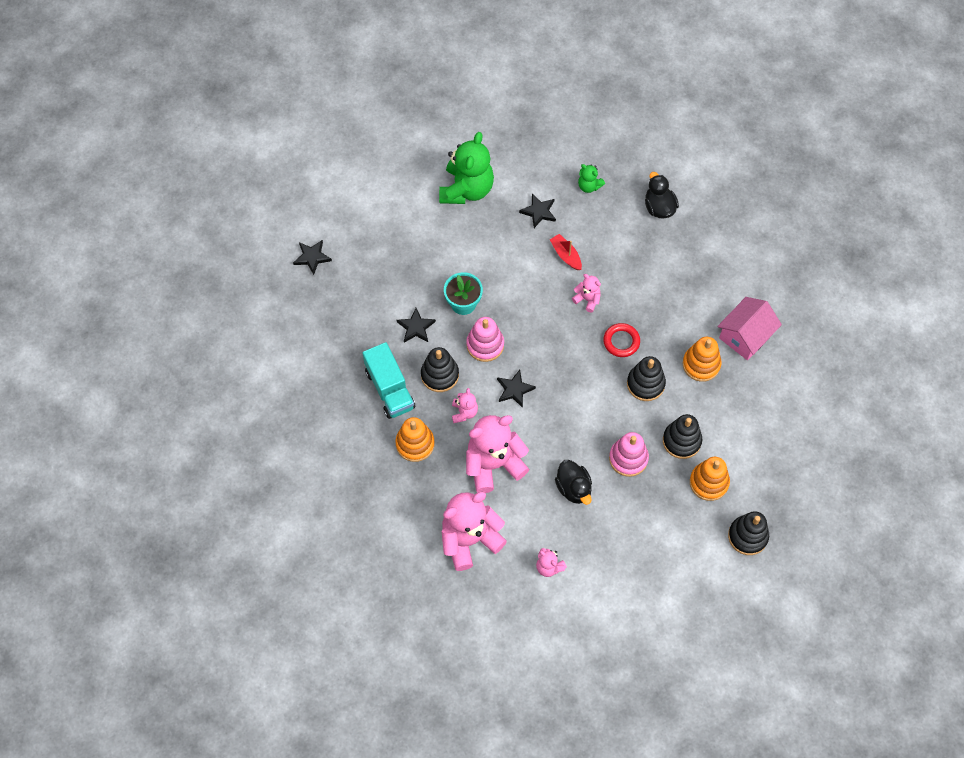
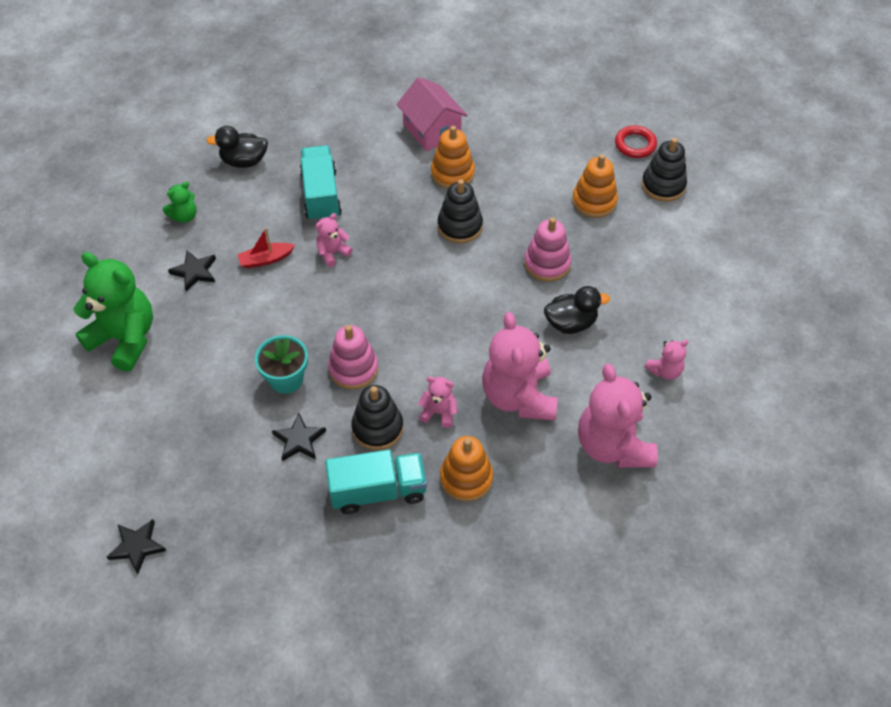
camera: 75 degrees left, 10 degrees down
(514, 389) = (425, 352): black star -> none
(621, 341) = (399, 235): red ring -> red ring (635, 144)
(643, 273) = (321, 195): none -> turquoise truck
(681, 441) = (539, 212): black stacking toy -> none

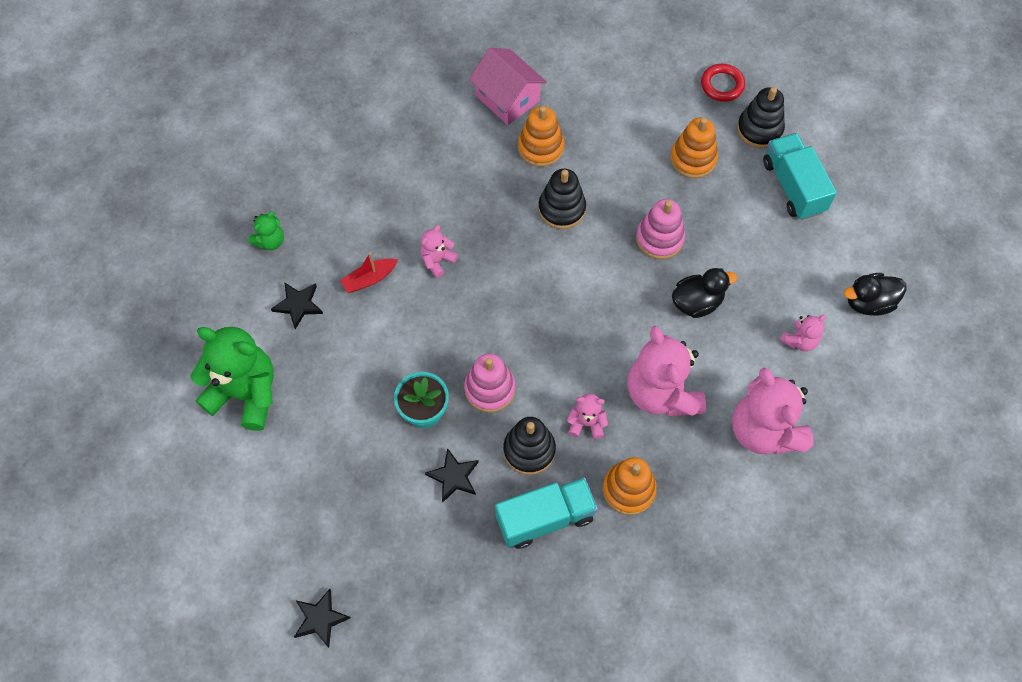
camera: 10 degrees left, 10 degrees up
(244, 161) = (317, 166): black duck -> black duck (868, 302)
(321, 195) = (409, 194): turquoise truck -> turquoise truck (793, 186)

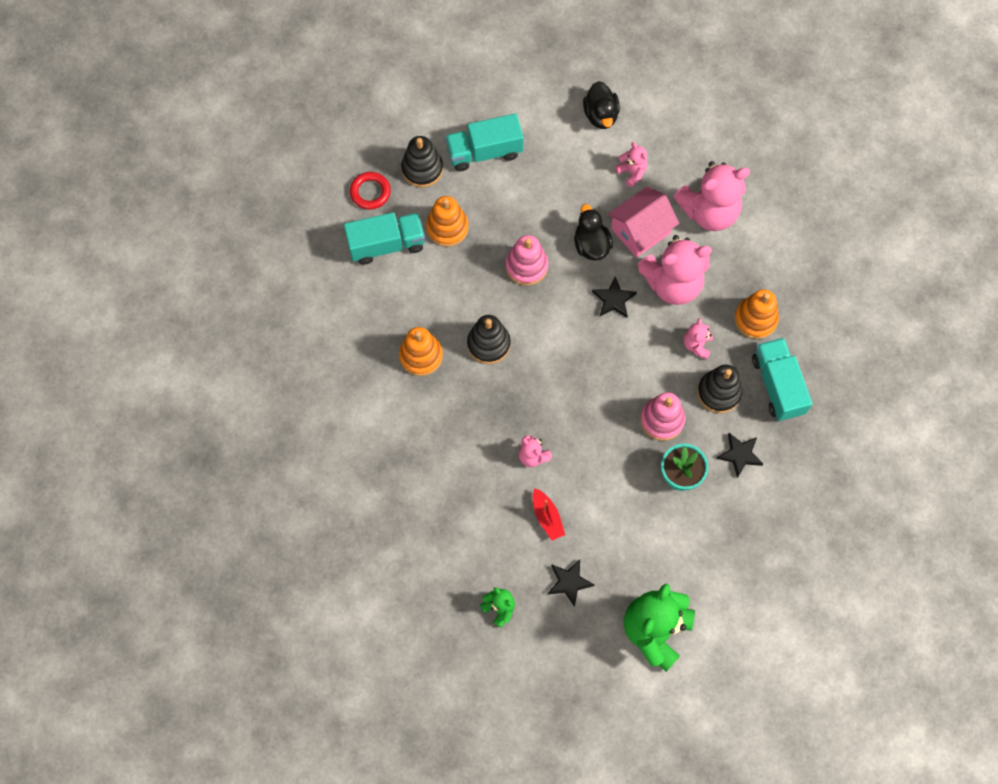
camera: 85 degrees left, 5 degrees up
(320, 619) = (858, 567): black star -> black star (614, 299)
(507, 98) = (361, 380): pink house -> pink house (640, 230)
(663, 105) = (386, 245): none -> turquoise truck

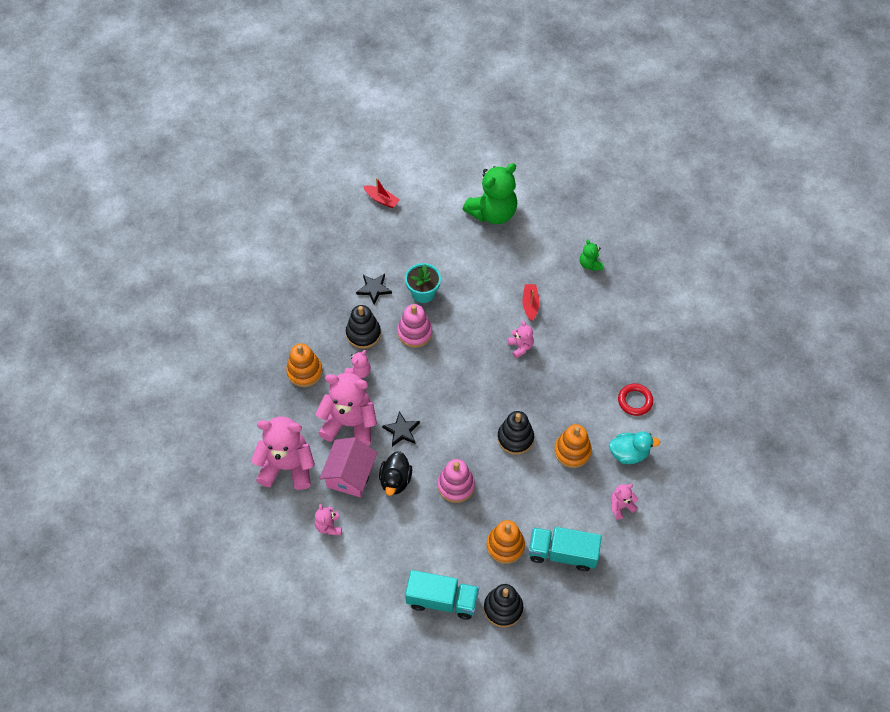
camera: 155 degrees left, 10 degrees down
(345, 318) = (621, 506): none -> pink teddy bear
(358, 380) = (629, 453): none -> turquoise duck
(370, 192) = (557, 607): red ring -> red ring (635, 401)
(569, 582) = (535, 260): black star -> none
(601, 115) = (325, 589): black duck -> none
(640, 230) = (350, 475): pink house -> pink house turned 60 degrees counterclockwise
(777, 385) = (318, 321): turquoise truck -> none
(803, 585) = (381, 199): none -> red boat

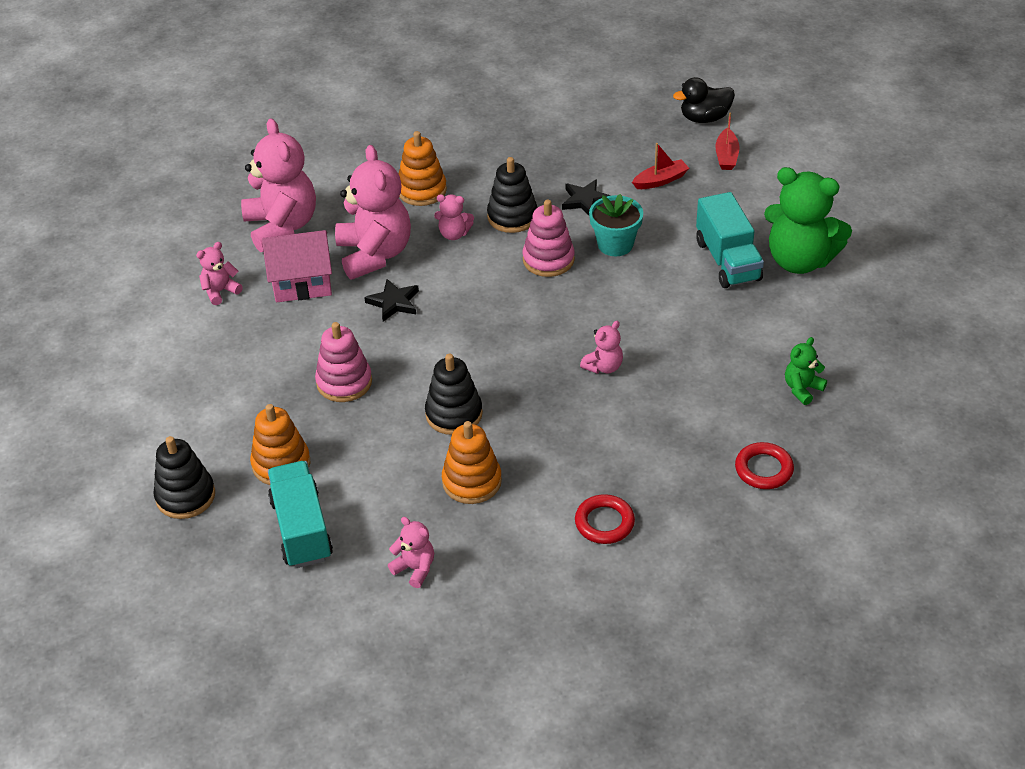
camera: 65 degrees right, 15 degrees down
(395, 480) = (318, 324): black duck -> black duck (704, 118)
(442, 600) = (168, 431): turquoise truck -> turquoise truck (727, 260)
(530, 304) = (680, 351): red boat -> red boat (660, 180)
(629, 453) = (509, 547): turquoise duck -> none
(636, 311) = (763, 469): none -> red ring

